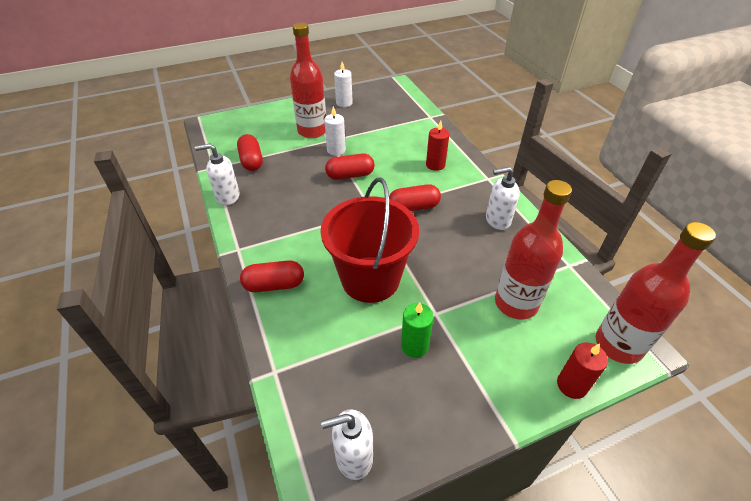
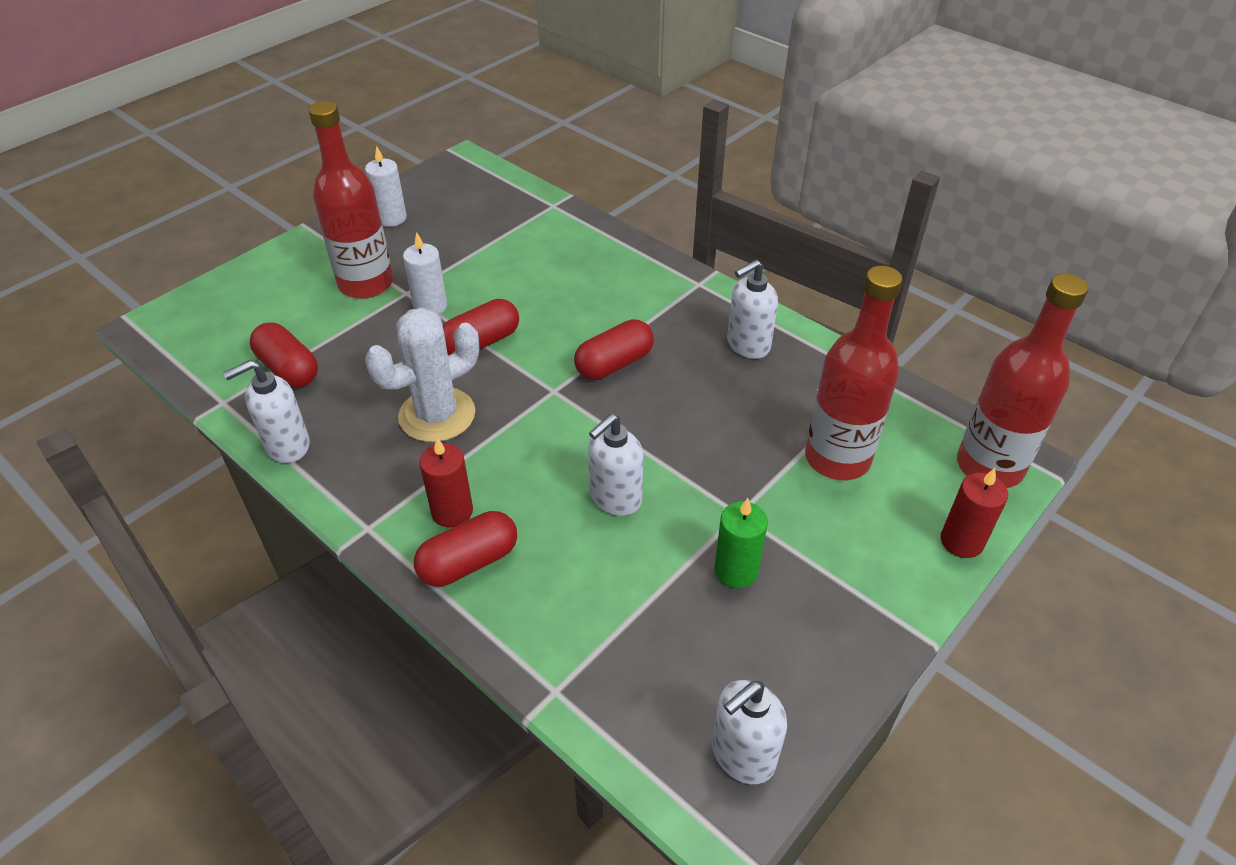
camera: 25 degrees left, 0 degrees up
(306, 205) = (437, 415): none -> white cactus
(370, 279) = (615, 498): red bucket -> white soap dispenser
(435, 165) = (608, 285): red candle -> red candle (452, 511)

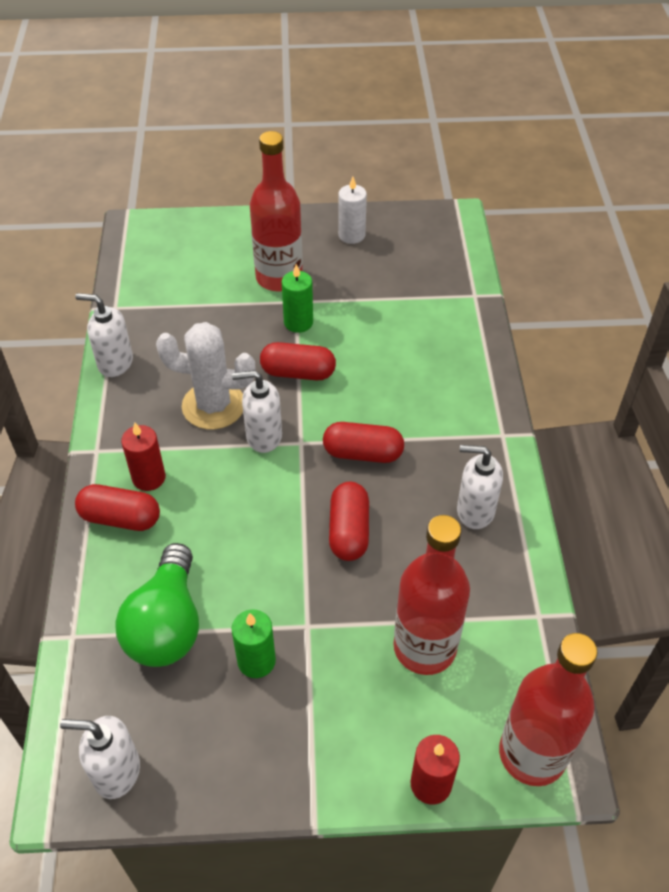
camera: 45 degrees right, 5 degrees up
(288, 369) = (170, 310): red capsule -> red capsule (349, 531)
(430, 306) = (298, 322): white candle -> green candle
(615, 498) = (246, 548): white soap dispenser -> white soap dispenser (263, 436)
(627, 607) = (167, 624): none -> green light bulb

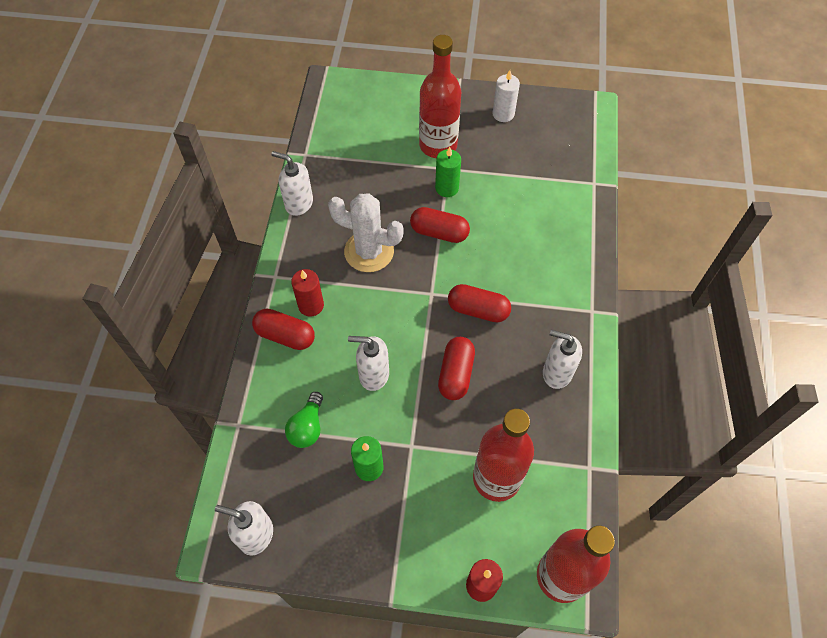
camera: 10 degrees right, 10 degrees up
(167, 624) = (307, 427): green light bulb -> green light bulb, size x0.58
(263, 436) = (403, 284): white soap dispenser -> white soap dispenser (373, 374)

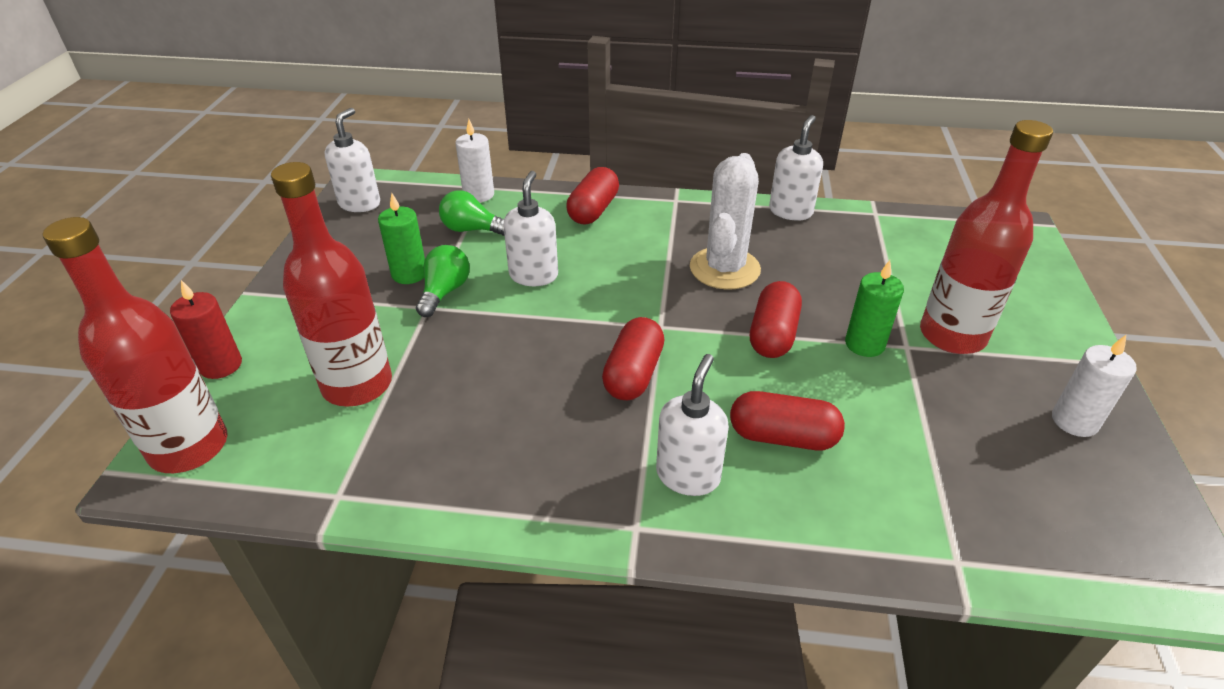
camera: 90 degrees right, 20 degrees down
(251, 429) = (478, 195): none -> white candle
(311, 305) = (635, 226): red candle -> none
(393, 436) = (444, 292): none -> green light bulb
(455, 374) = (526, 348): red capsule -> red capsule (782, 437)
(556, 373) = (513, 465): white soap dispenser -> white soap dispenser (688, 475)

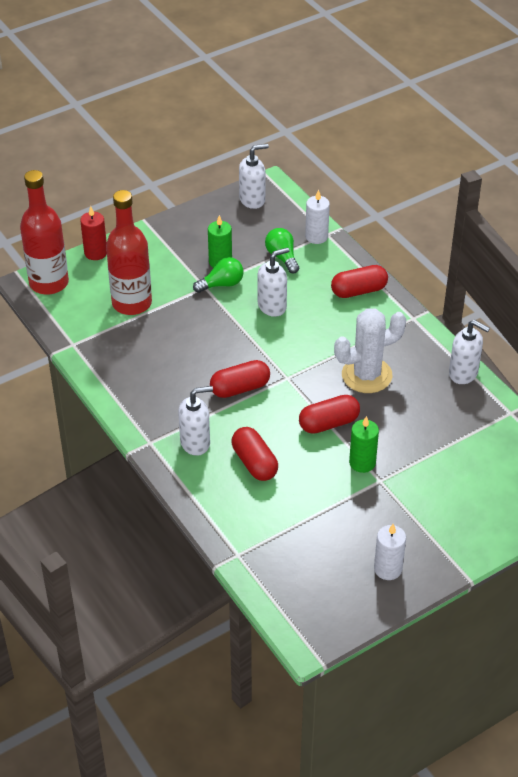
camera: 50 degrees right, 5 degrees up
(790, 211) = (463, 373): white soap dispenser -> white soap dispenser turned 45 degrees clockwise
(952, 335) = (412, 495): red bottle -> none

